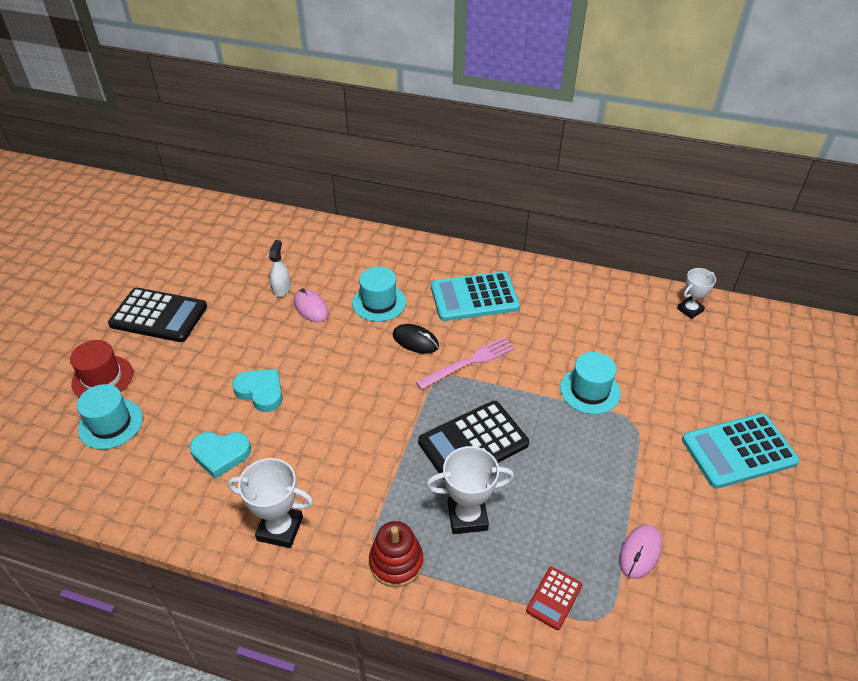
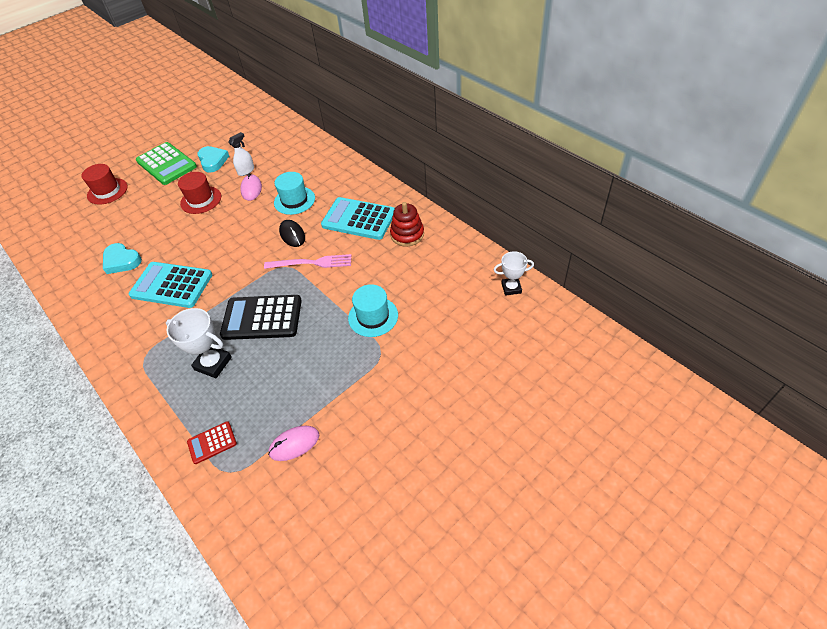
camera: 35 degrees right, 5 degrees up
(110, 424) = (88, 219): turquoise hat -> none
(158, 316) = (166, 164): black calculator -> green calculator
(256, 342) = (201, 200): none -> red hat
(261, 392) = (175, 232): turquoise heart -> turquoise heart (213, 161)
(280, 528) = (110, 319): white trophy -> none
(396, 562) = (148, 370): red stacking toy -> red stacking toy (407, 234)
(738, 451) = (438, 410): turquoise calculator -> turquoise calculator (172, 285)

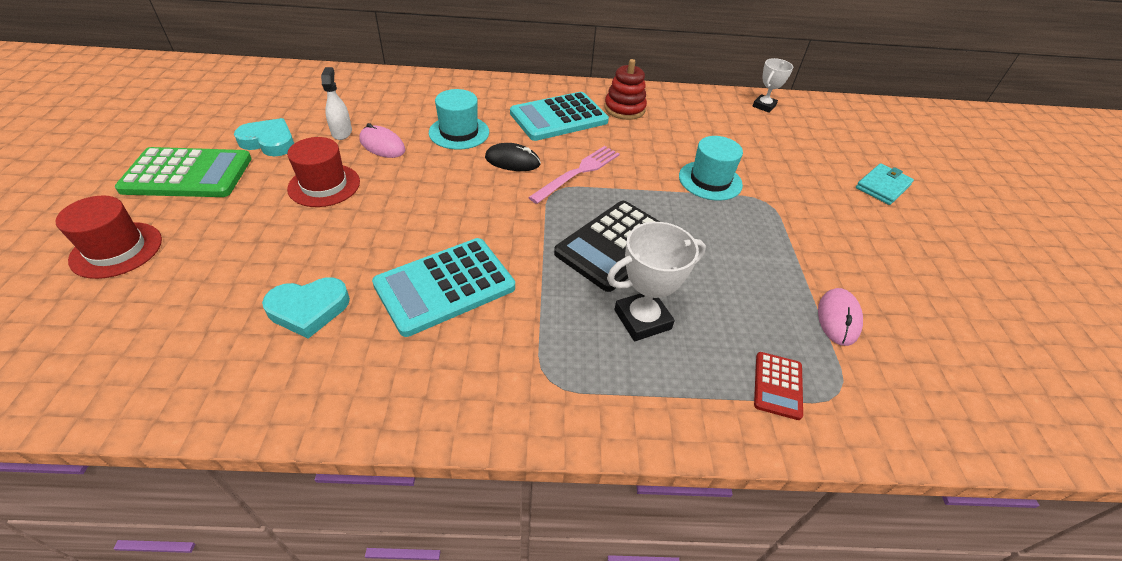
camera: 55 degrees left, 5 degrees down
(481, 403) = (882, 186): none -> turquoise wallet

